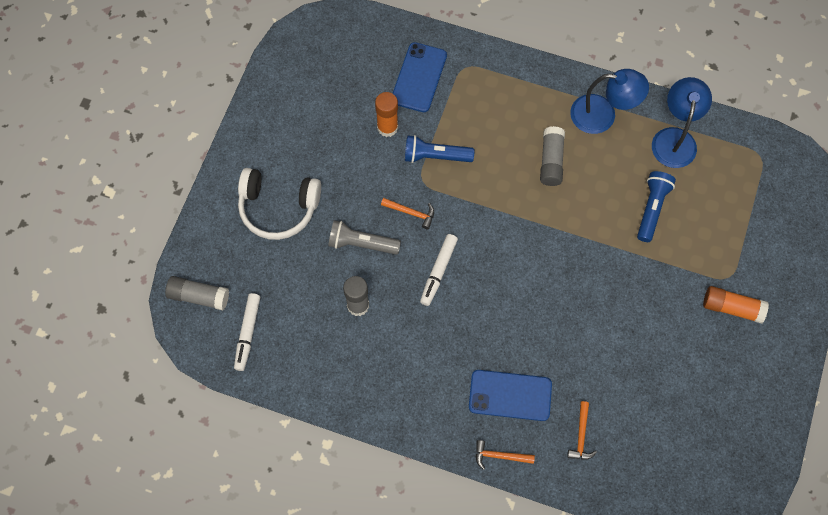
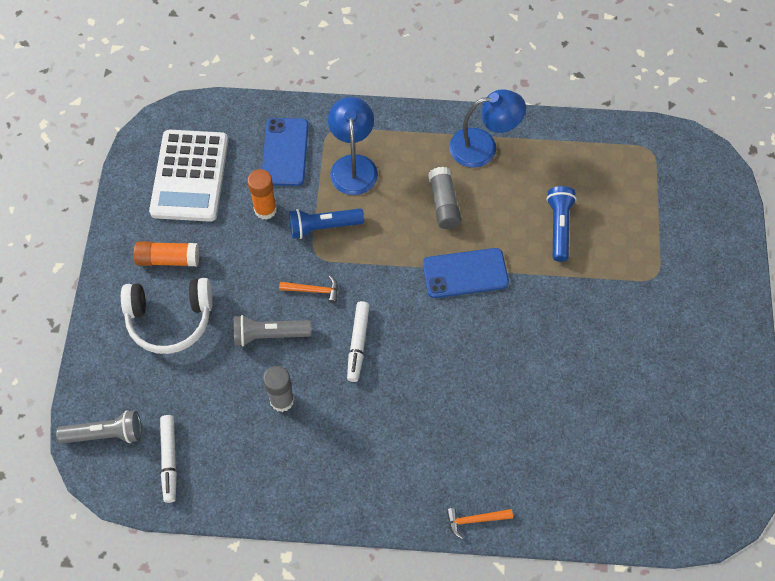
camera: 15 degrees left, 5 degrees down
(199, 296) = (105, 434): grey glue stick -> grey flashlight
(327, 80) = (189, 176): none -> white calculator
(510, 395) = (468, 453): blue phone -> blue phone (465, 273)
(581, 436) = (553, 476): orange hammer -> none
(675, 138) = (562, 153): blue lamp -> blue lamp (353, 165)
(732, 308) = (668, 306): orange glue stick -> orange glue stick (168, 259)

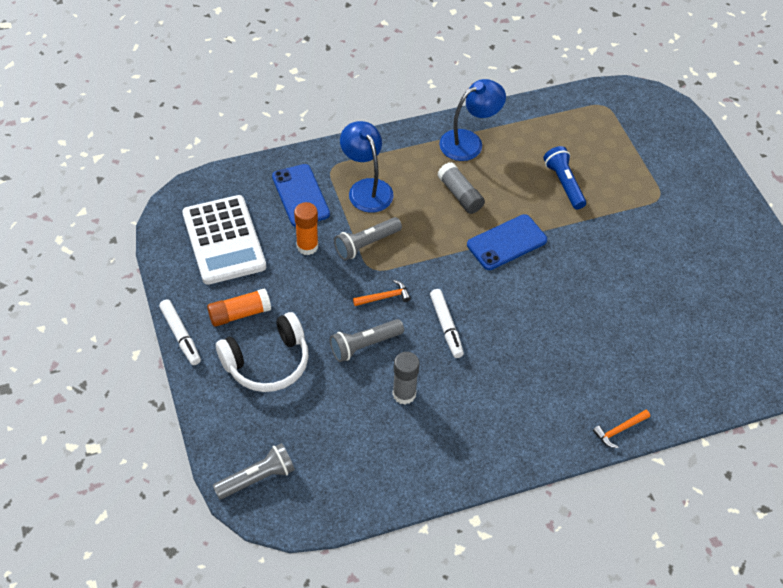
camera: 25 degrees left, 10 degrees down
(169, 460) = (328, 479): white marker -> white marker (180, 335)
(323, 227) = (366, 244): blue flashlight -> grey flashlight

